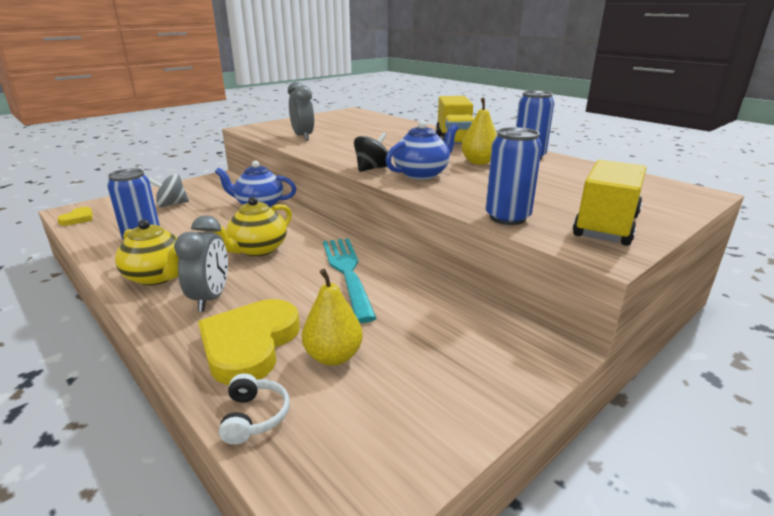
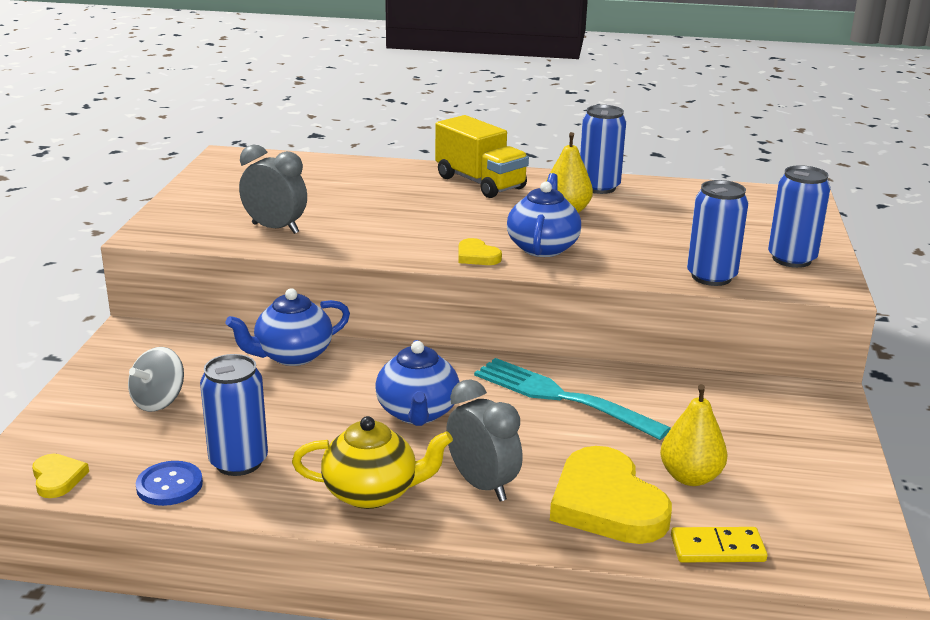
camera: 40 degrees left, 0 degrees up
(100, 237) = (169, 485): none -> blue button
(254, 417) = (717, 549): white headphones -> yellow domino
(257, 250) = (418, 413): yellow teapot -> blue teapot
(372, 169) = (477, 256): black spinning top -> yellow heart
(605, 226) = (791, 259): yellow truck -> blue can

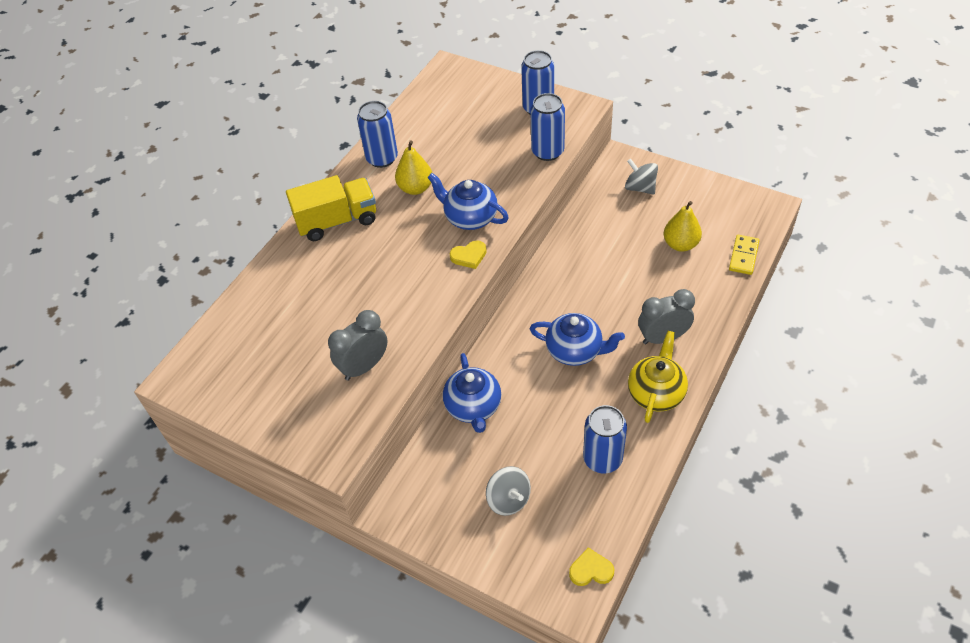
camera: 65 degrees left, 25 degrees up
(169, 485) = (618, 501): blue button -> none
(563, 397) = (582, 273): turquoise fork -> none
(607, 504) = (695, 287): yellow heart -> none
(780, 422) = (640, 188): none -> grey spinning top

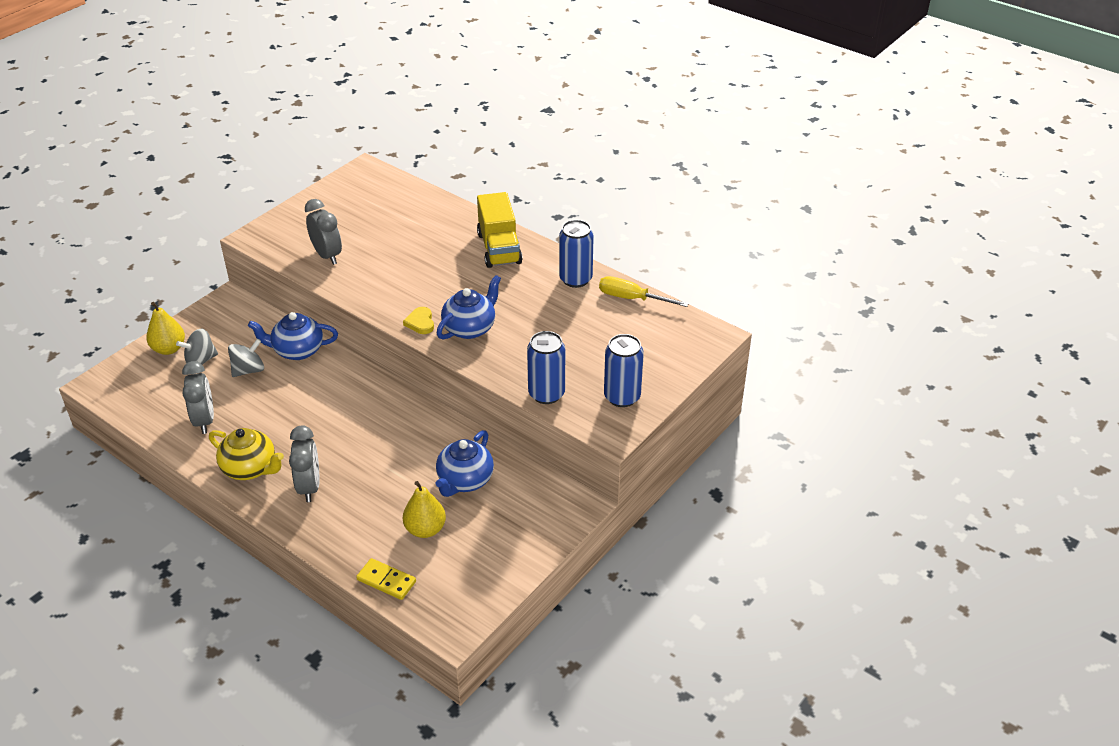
camera: 95 degrees right, 10 degrees down
(405, 119) = (631, 298): none -> yellow screwdriver
(415, 188) = (525, 297): yellow pear -> yellow pear (169, 349)
(575, 351) = (324, 422): blue teapot -> blue teapot (465, 481)
(591, 570) = (115, 397): yellow heart -> none
(602, 459) = (204, 420): blue can -> grey clock
(640, 188) = (525, 513): grey spinning top -> grey spinning top (248, 370)

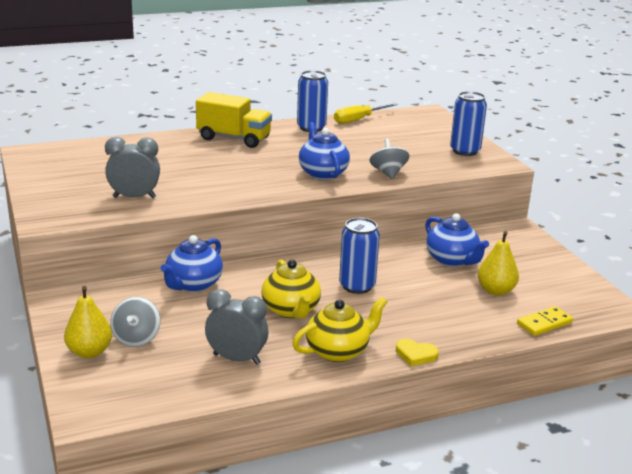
camera: 60 degrees left, 15 degrees down
(248, 370) = (188, 316): grey spinning top -> grey spinning top (388, 173)
(295, 418) = (291, 310): none -> yellow teapot
(309, 487) = (394, 328): grey clock -> none
(420, 322) = (290, 187): yellow heart -> yellow heart (416, 354)
(546, 394) = (435, 170): blue can -> blue can (357, 286)

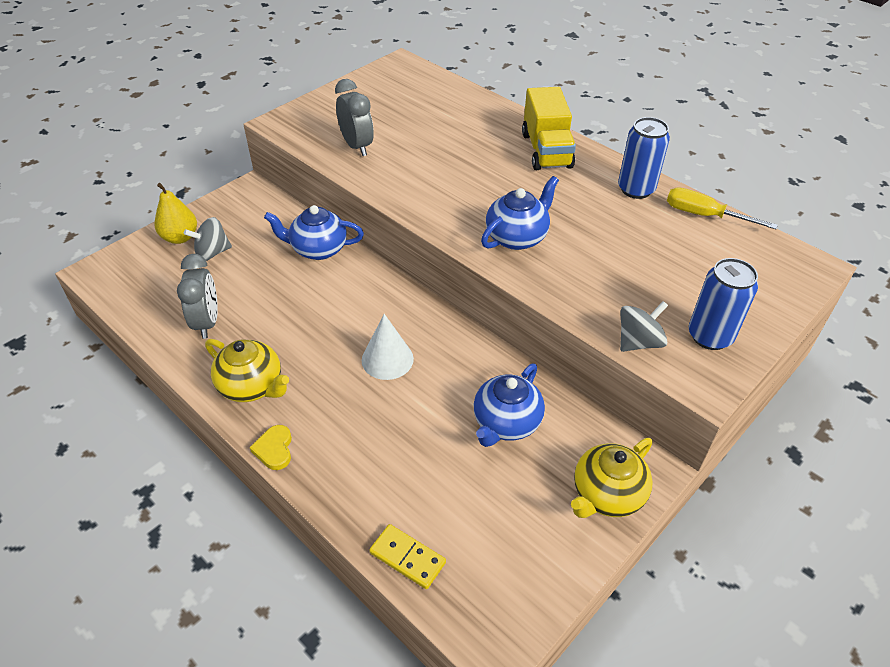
camera: 65 degrees right, 20 degrees up
(291, 310) = (309, 327): yellow teapot -> yellow teapot (606, 495)
(357, 286) = (387, 359): blue can -> white cone
(388, 173) = (566, 286): grey spinning top -> grey spinning top (638, 342)
(495, 291) = (458, 486): yellow pear -> none

